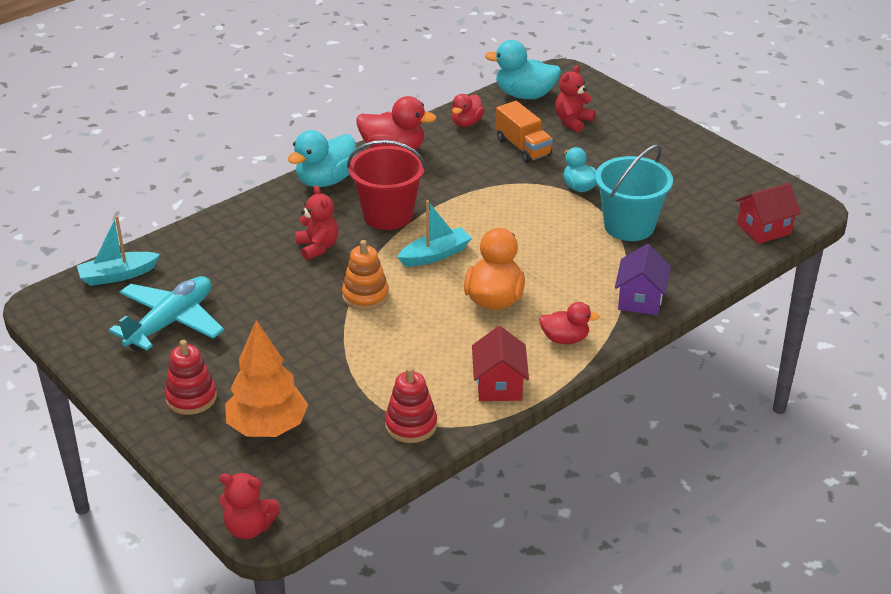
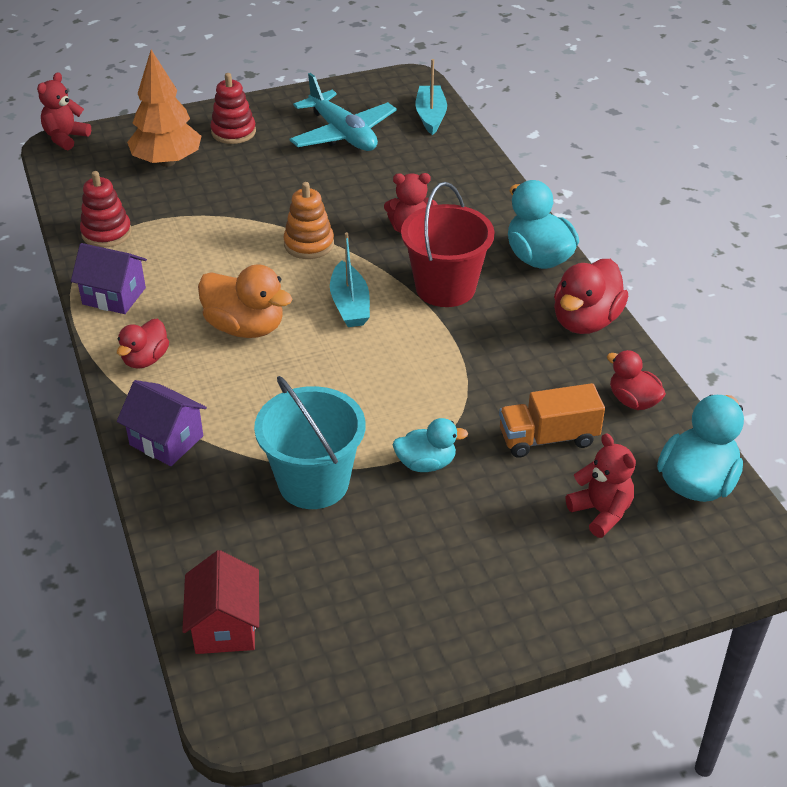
camera: 110 degrees right, 5 degrees up
(499, 385) = (114, 296): red house -> purple house

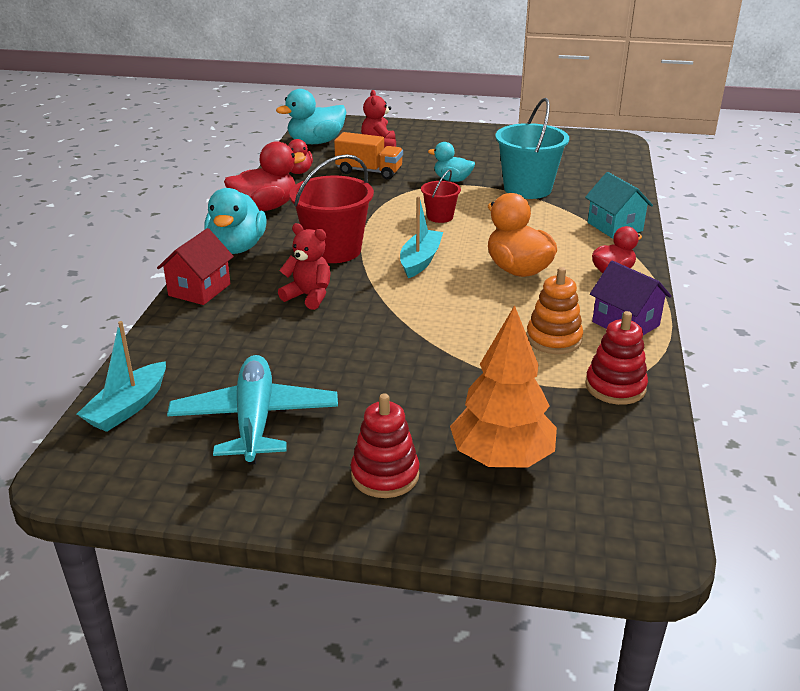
camera: 150 degrees left, 10 degrees down
(65, 138) = (637, 559): red teddy bear -> none
(166, 440) = (615, 227): purple house -> turquoise house
(225, 626) = (612, 159): red house -> red house (199, 290)
(309, 244) = (412, 312): orange stacking toy -> orange stacking toy (553, 339)
(383, 380) = (440, 217): none -> red bucket

